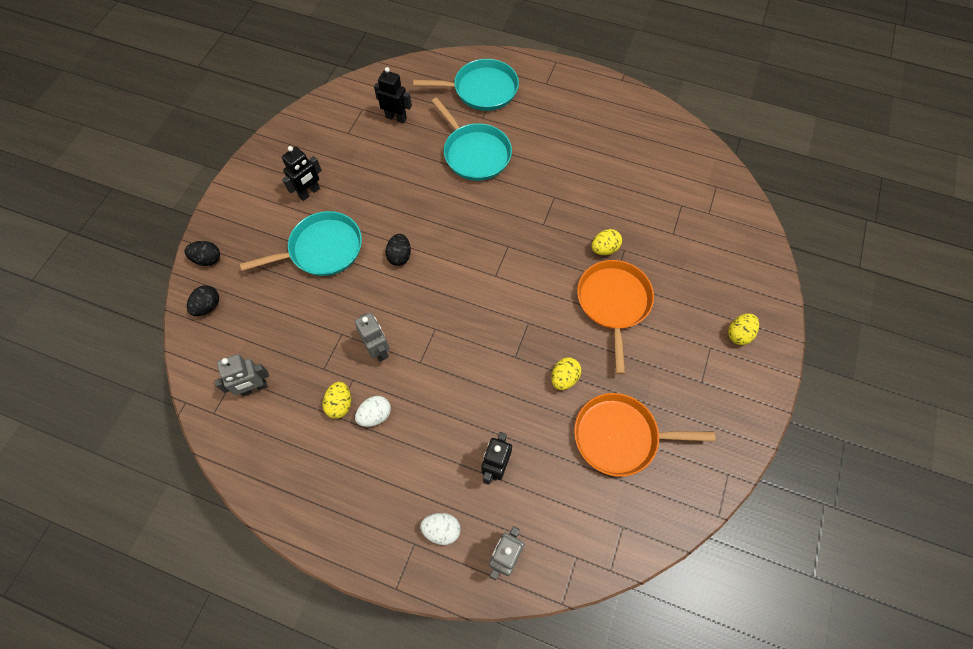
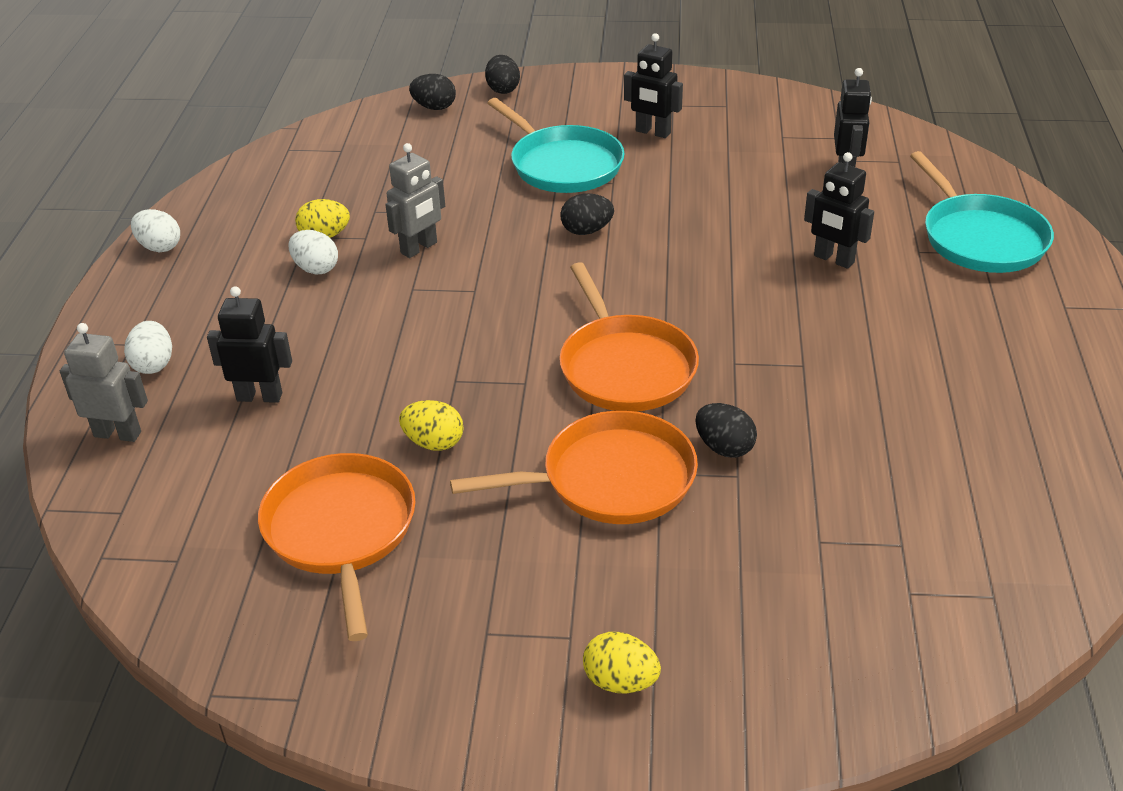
camera: 75 degrees right, 25 degrees down
(254, 388) = (330, 167): grey robot -> none
(304, 518) = (159, 247): none -> white egg
(475, 153) = (833, 259): turquoise pan -> black robot
(531, 272) = (625, 367): none -> orange pan
(604, 249) = (724, 448): yellow egg -> black egg

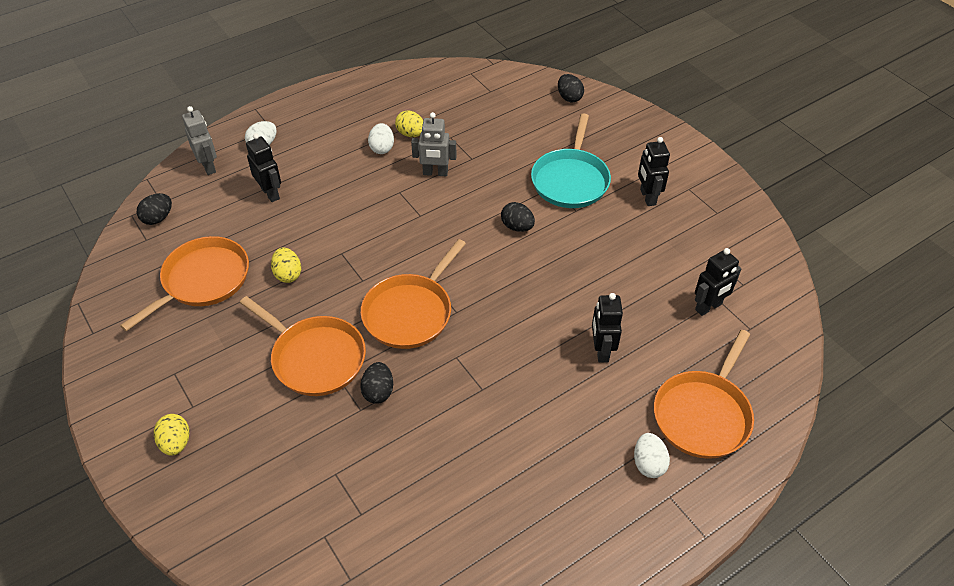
camera: 50 degrees right, 10 degrees up
(159, 247) = (347, 87): white egg -> white egg (648, 464)
(503, 89) = (619, 111): black egg -> black egg (158, 218)
(980, 238) = (703, 414): turquoise pan -> orange pan

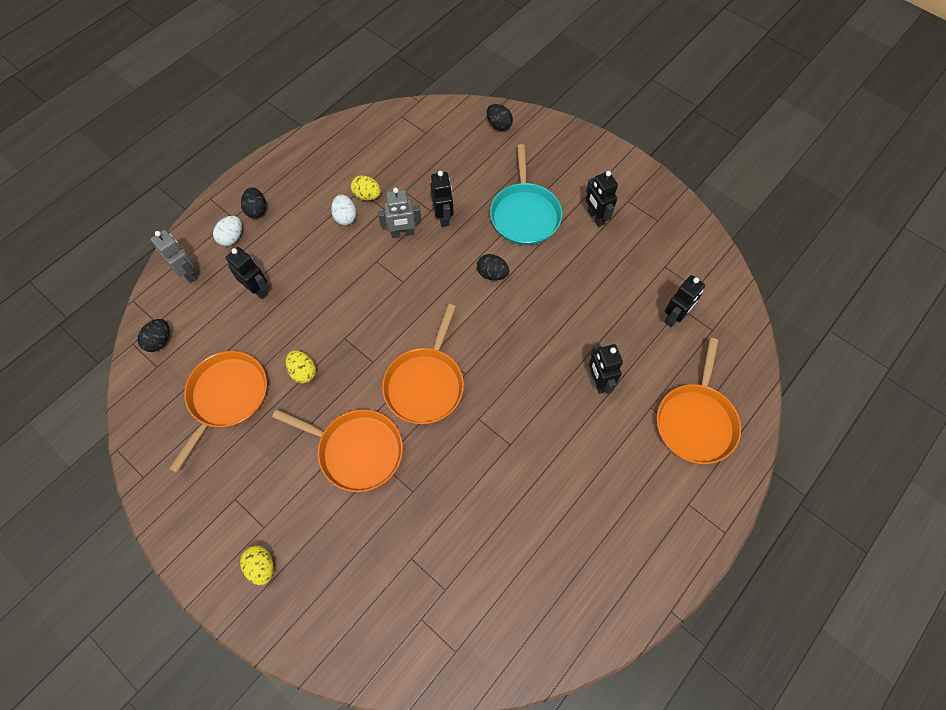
camera: 15 degrees left, 15 degrees up
(378, 392) = (422, 470): black egg -> black egg (257, 210)
(483, 167) = (443, 217): none -> black robot
(648, 464) = (664, 479): white egg -> none

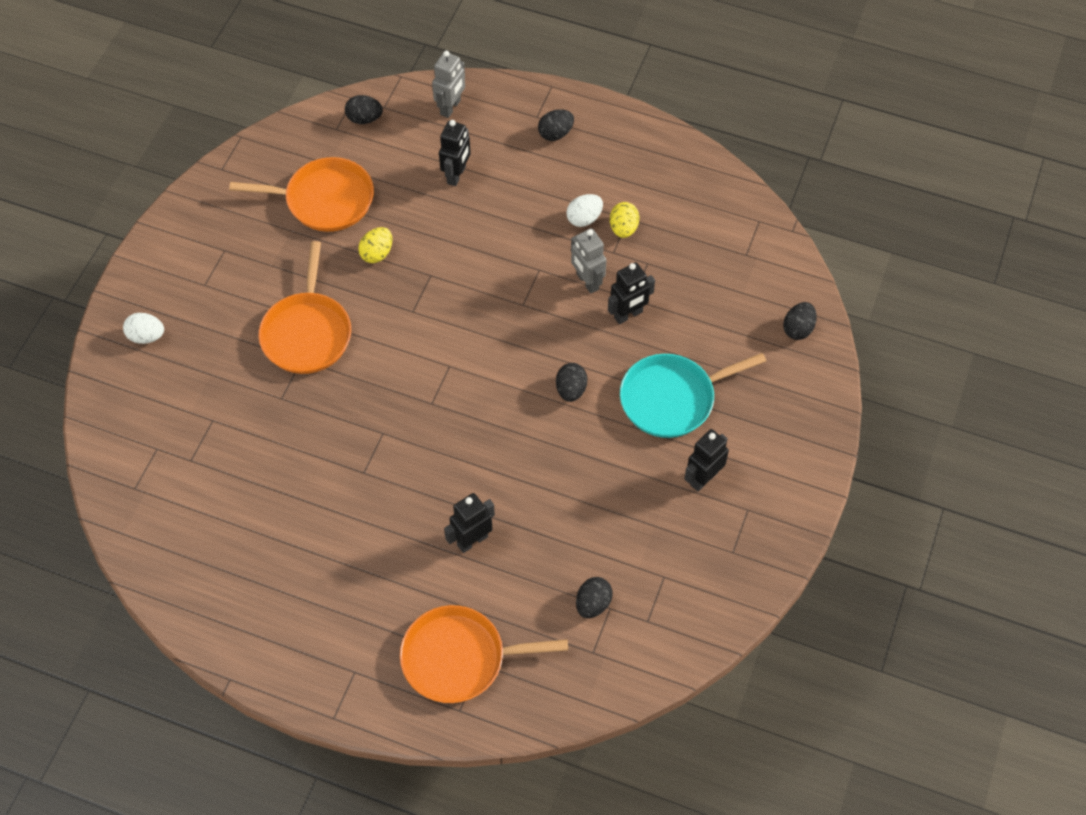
camera: 70 degrees right, 5 degrees down
(232, 238) = (510, 126): white egg -> white egg (146, 336)
(261, 567) = (167, 298): yellow egg -> none
(425, 384) = (404, 369): orange pan -> none
(674, 317) = (593, 604): black robot -> black egg

